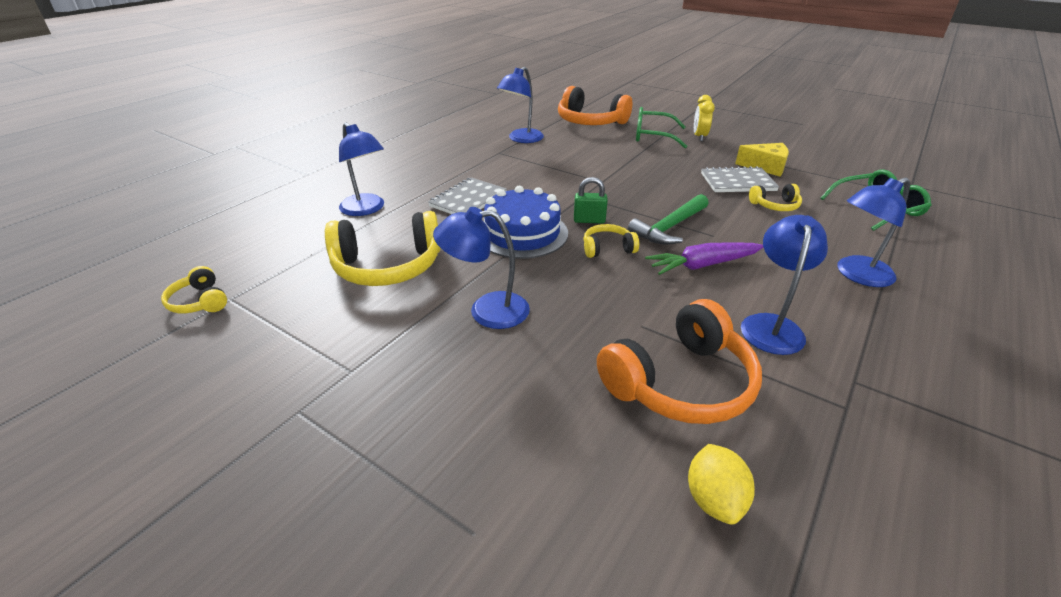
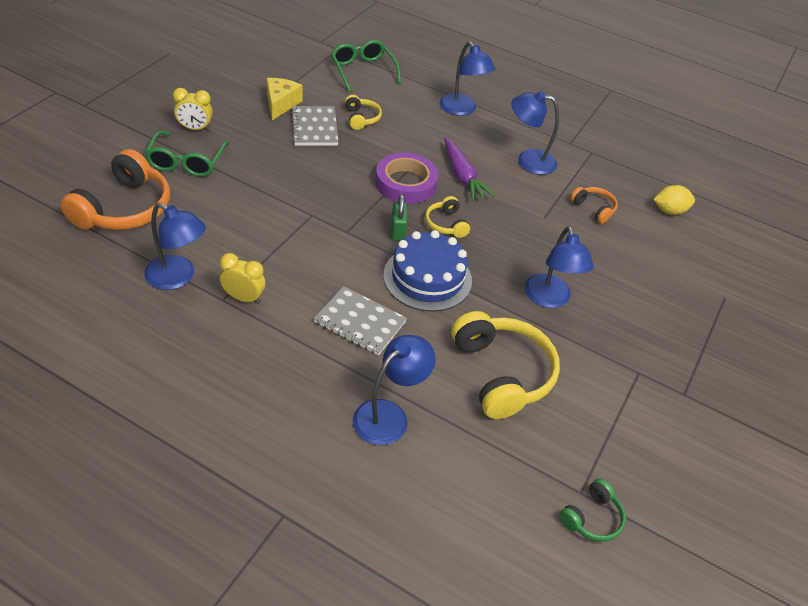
camera: 100 degrees left, 10 degrees up
(199, 301) = (592, 518): yellow headphones -> green headphones
(500, 159) = (244, 298): none -> yellow clock
(669, 227) = (406, 183): green hammer -> purple tape
(680, 382) = (594, 209): orange headphones -> orange headphones, size x0.50

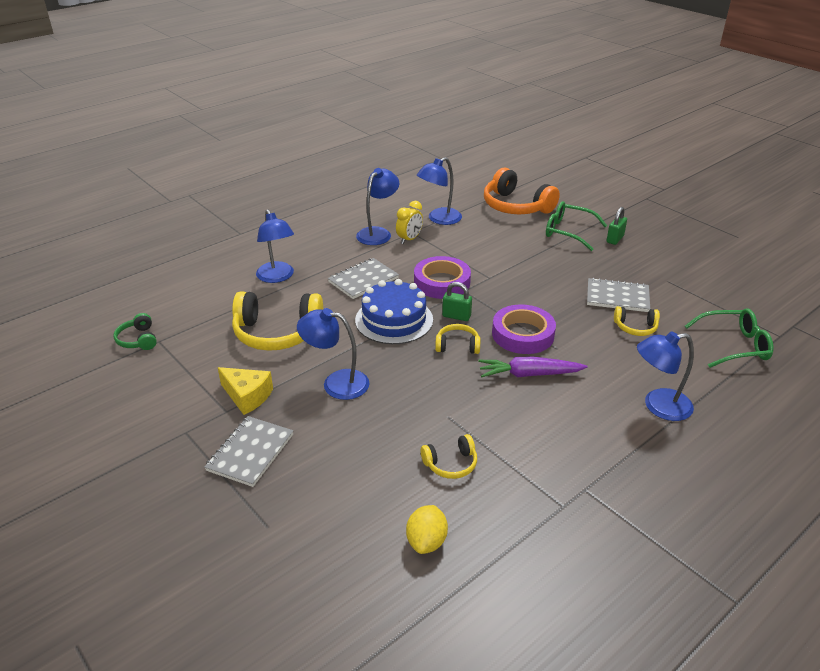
camera: 115 degrees right, 10 degrees down
(195, 128) = (615, 239): yellow clock -> green padlock
(281, 104) = (657, 284): yellow cheese -> yellow cheese (247, 396)
(337, 251) = (442, 282): none -> purple tape
(528, 160) = (551, 435): blue lamp -> blue lamp (378, 233)
(594, 209) = (451, 464): orange headphones -> yellow headphones
(670, 334) = (250, 452): none -> grey notebook

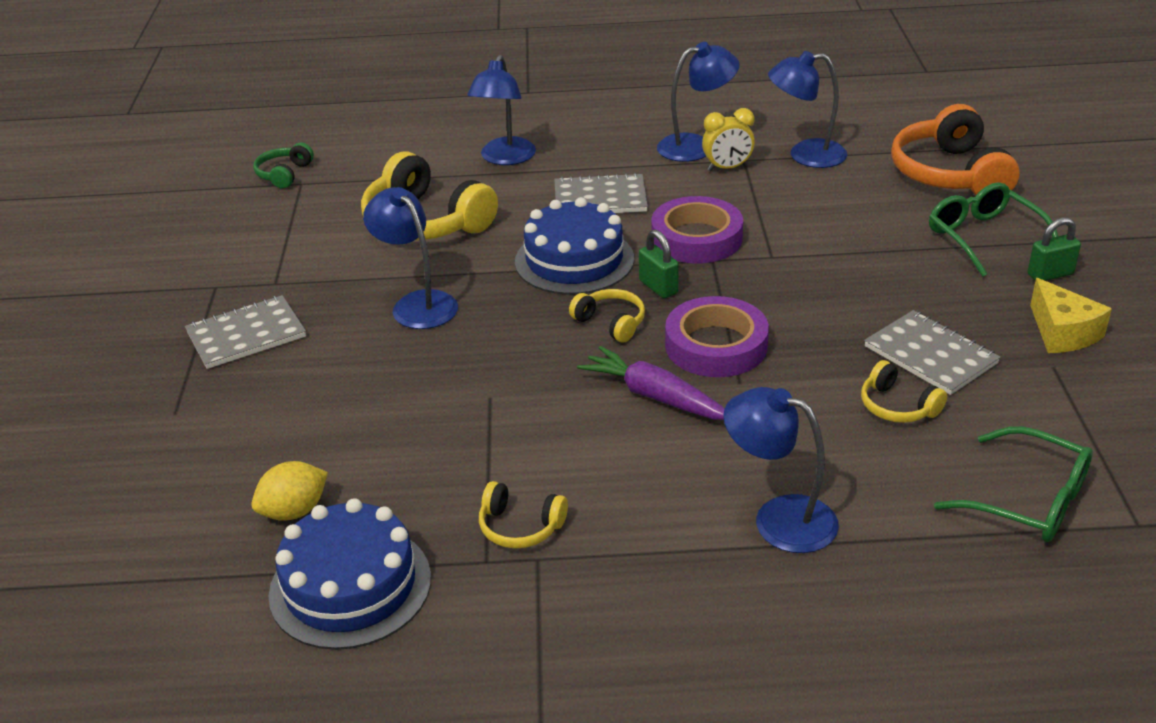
camera: 40 degrees right, 0 degrees up
(247, 396) = (312, 277): yellow cheese -> yellow cheese (1062, 332)
(451, 464) = (423, 449): yellow headphones -> yellow headphones (520, 527)
(515, 564) = (350, 586): none -> blue cake

